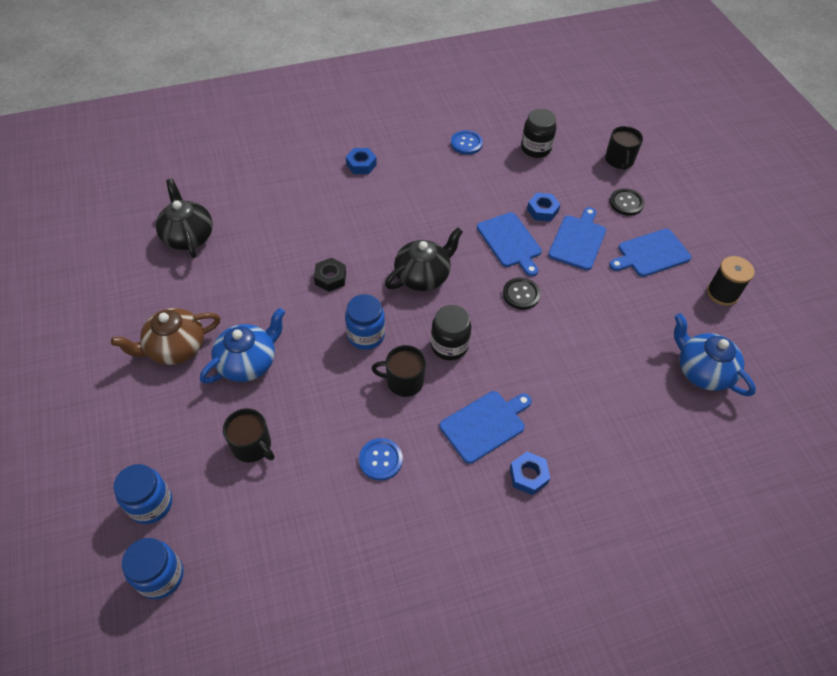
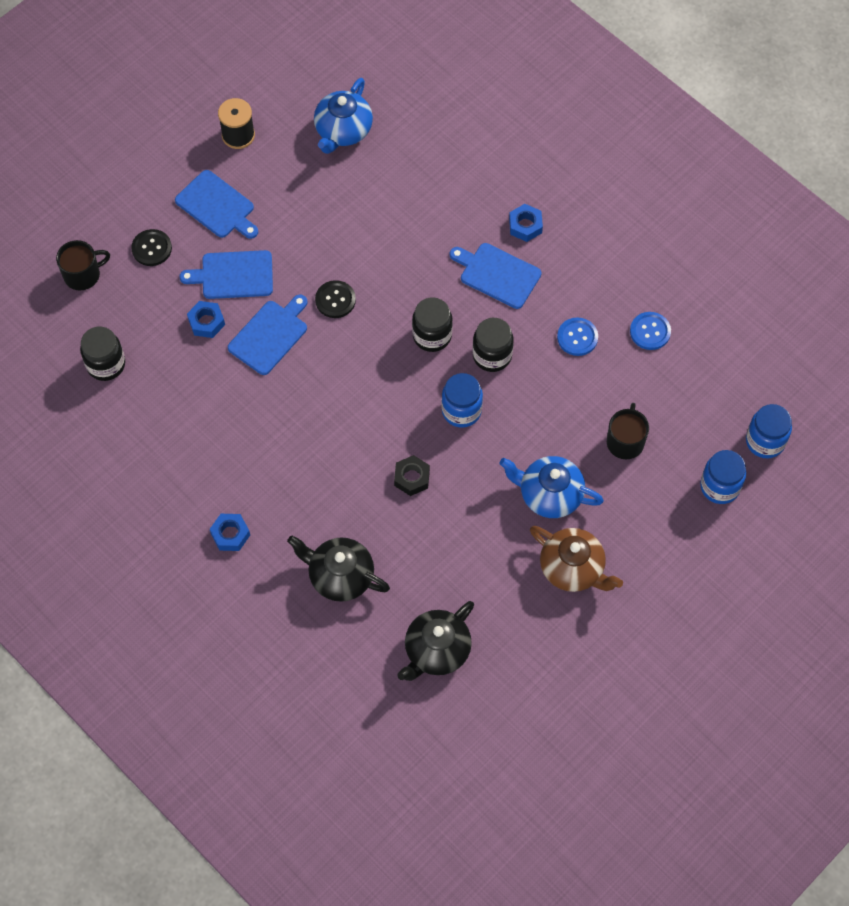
camera: 115 degrees left, 10 degrees up
(403, 381) = (492, 355): black mug -> black jar
(423, 276) = (361, 395): black teapot -> black teapot (340, 576)
(466, 143) = (134, 440): blue button -> blue button (650, 331)

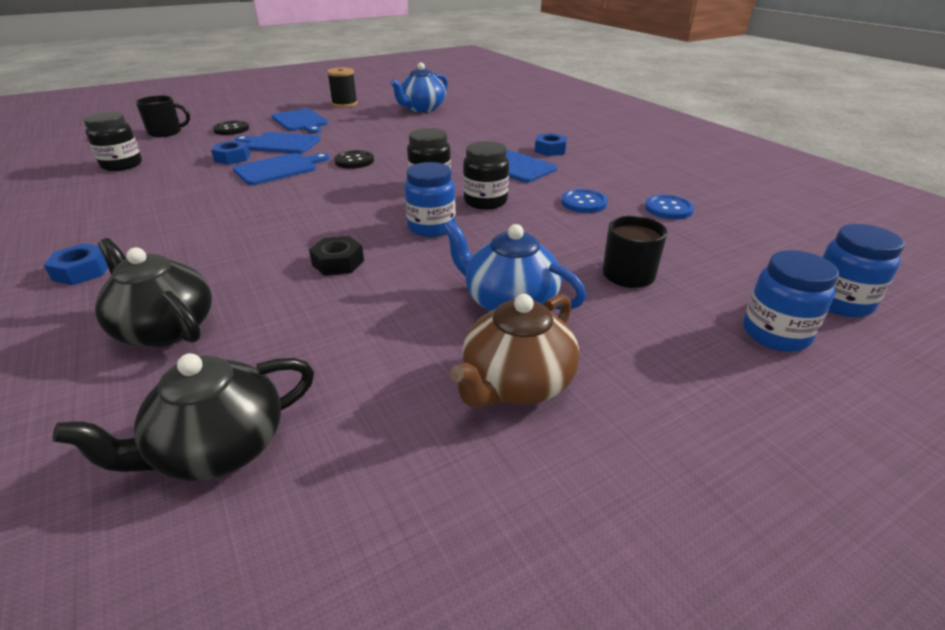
camera: 15 degrees right, 30 degrees down
(572, 568) = (516, 383): brown teapot -> brown teapot turned 75 degrees clockwise

